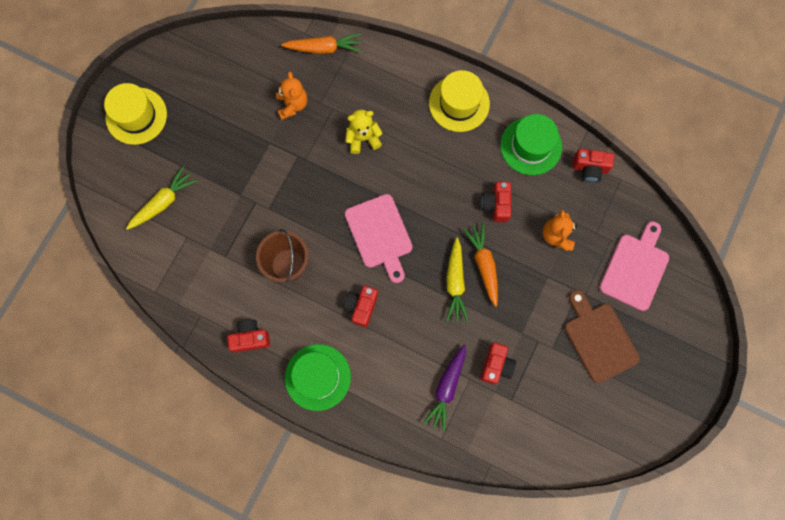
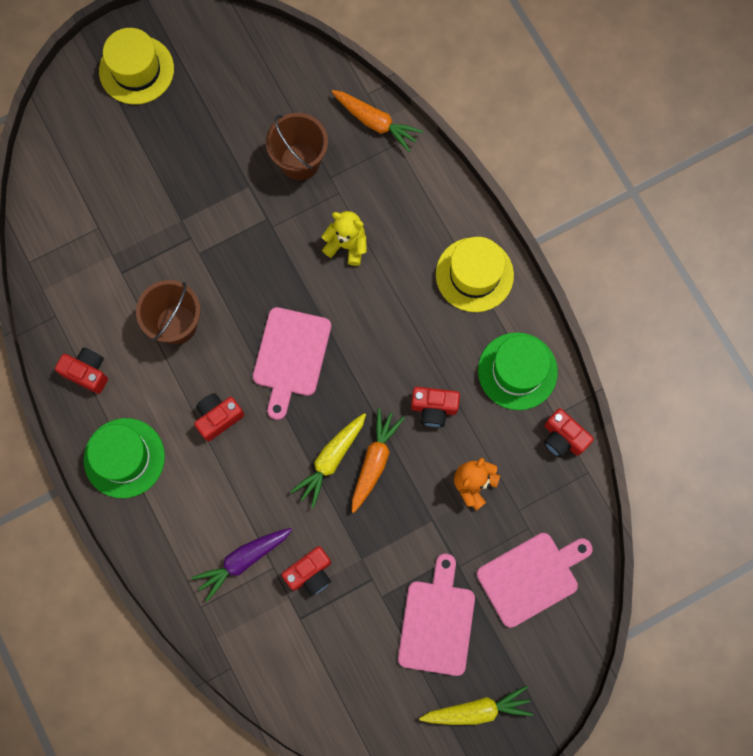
camera: 35 degrees right, 0 degrees up
(164, 202) = (101, 177): yellow carrot -> yellow carrot (477, 709)
(292, 105) = (300, 161): orange teddy bear -> brown bucket
(496, 205) = (434, 408): red camera -> red camera turned 120 degrees counterclockwise
(599, 339) = (437, 622): brown cutting board -> pink cutting board

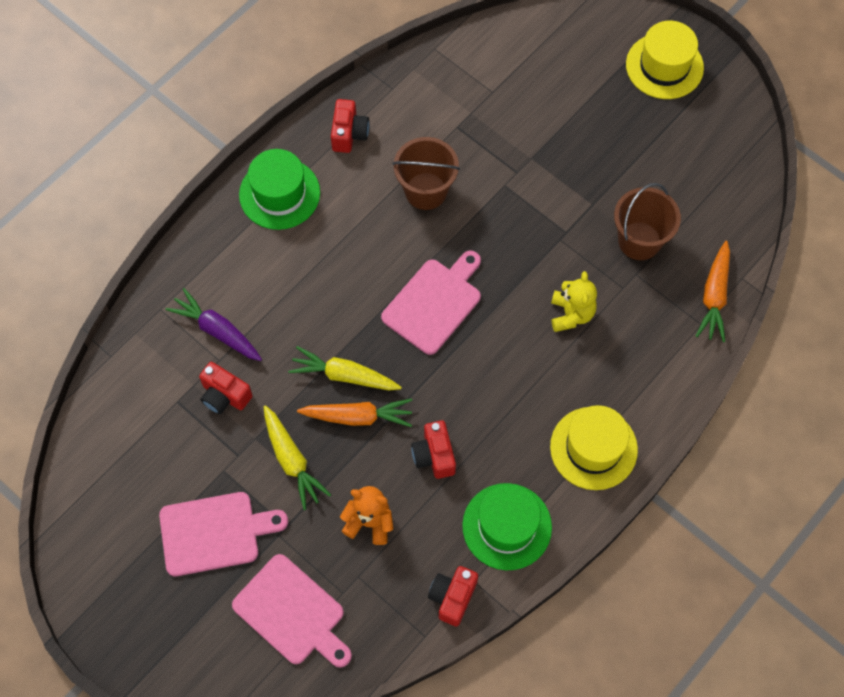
camera: 70 degrees right, 10 degrees down
(218, 417) = (348, 260): red camera -> none
(291, 357) = (434, 303): pink cutting board -> pink cutting board turned 135 degrees clockwise
(477, 709) = (138, 603): yellow carrot -> yellow carrot (292, 461)

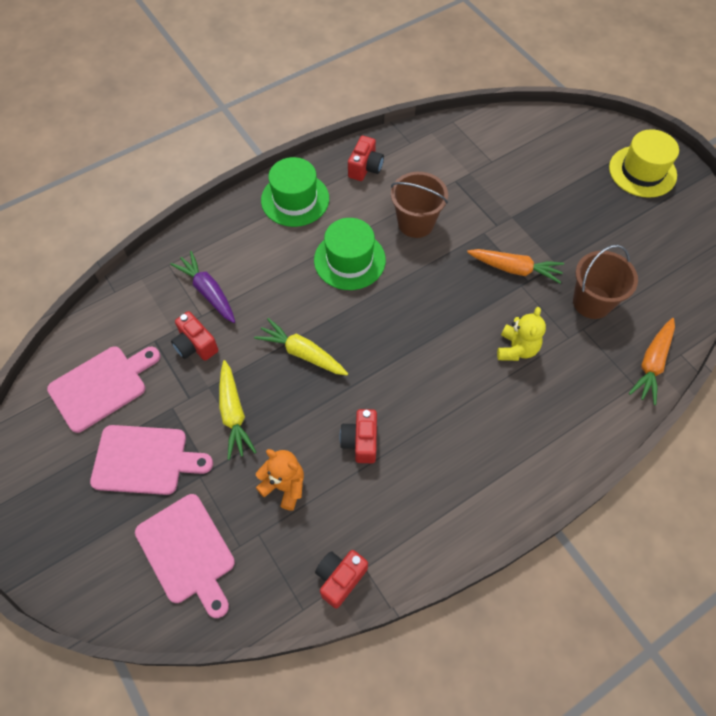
camera: 15 degrees right, 5 degrees down
(358, 417) = (303, 391): orange carrot -> orange carrot (515, 269)
(434, 303) = (398, 312): pink cutting board -> pink cutting board (102, 386)
(507, 526) = (410, 523): green hat -> green hat (349, 260)
(593, 448) = (510, 471): yellow hat -> none

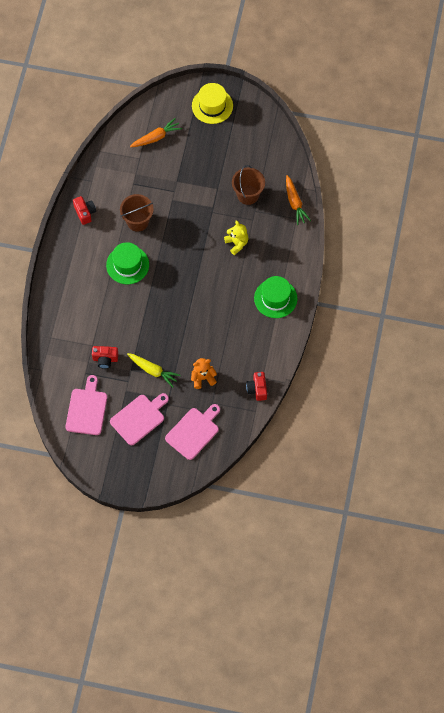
camera: 45 degrees left, 5 degrees up
(188, 552) = (193, 432): pink cutting board -> pink cutting board turned 60 degrees counterclockwise
(208, 291) = (82, 333): purple carrot -> none
(295, 199) = (70, 257): green hat -> green hat (275, 298)
(302, 353) = (152, 323): yellow carrot -> none
(360, 441) = (213, 336): red camera -> none
(515, 269) = (202, 206): orange carrot -> orange carrot (156, 137)

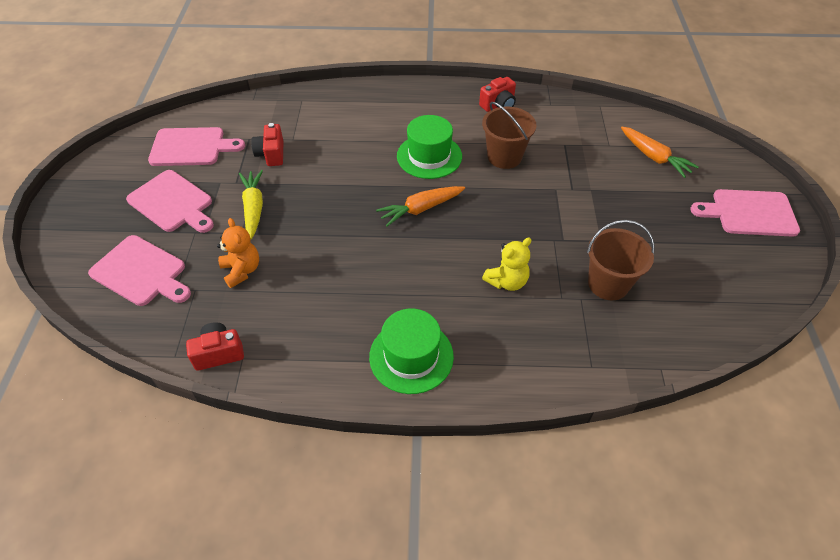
camera: 80 degrees right, 15 degrees down
(153, 371) = (254, 208): yellow carrot -> yellow carrot turned 150 degrees clockwise
(212, 106) = (749, 213): yellow hat -> pink cutting board
(295, 203) = (623, 360): orange carrot -> orange carrot (420, 209)

